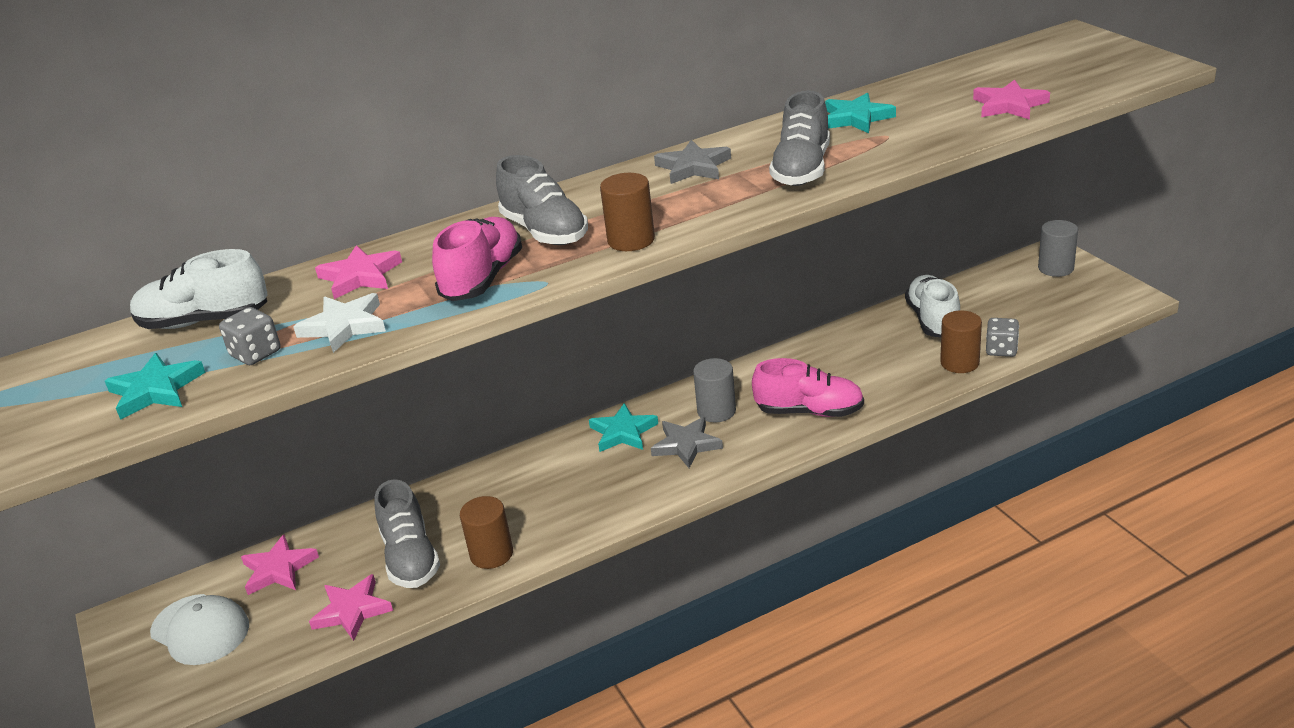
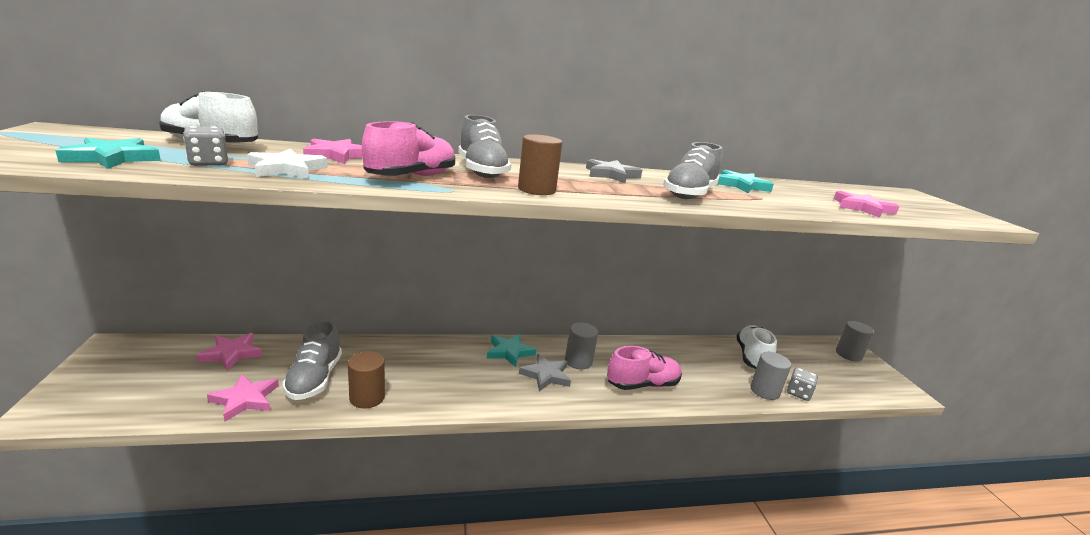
camera: 10 degrees right, 10 degrees down
(200, 629) = (145, 372): white cap -> none
(809, 411) = (642, 384): pink shoe -> pink shoe turned 45 degrees counterclockwise
(959, 363) = (764, 391): brown cylinder -> grey cylinder

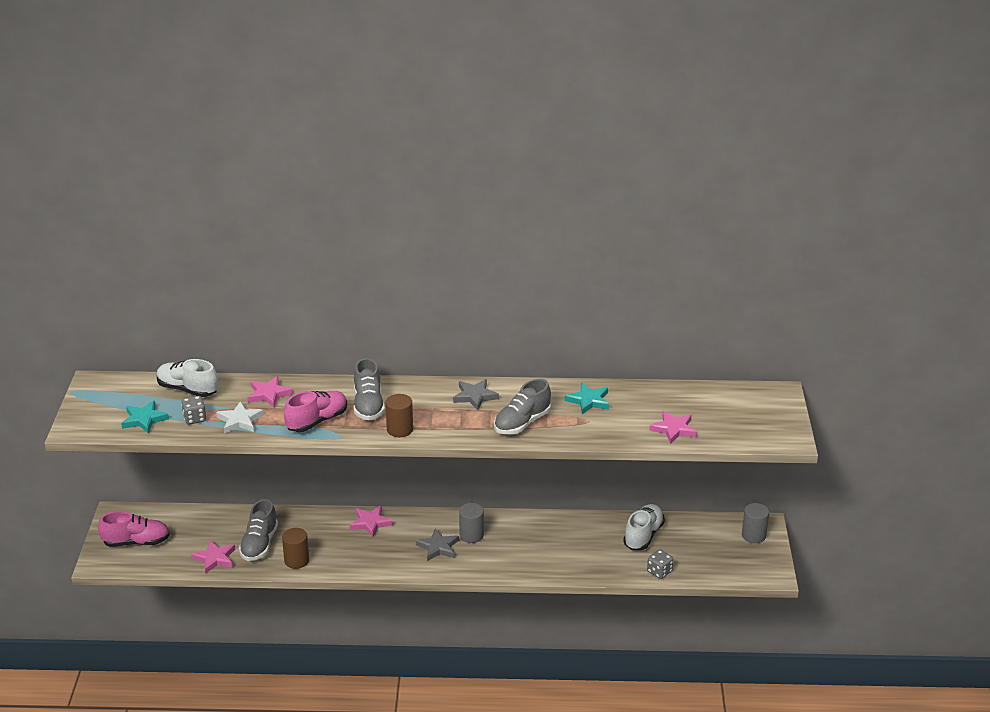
camera: 15 degrees right, 10 degrees up
(231, 354) = (198, 521): pink star -> pink star (370, 523)
(509, 352) = (414, 525): turquoise star -> none
(642, 384) = (518, 558): pink shoe -> pink shoe (136, 542)
(764, 391) = (627, 568): grey cylinder -> none

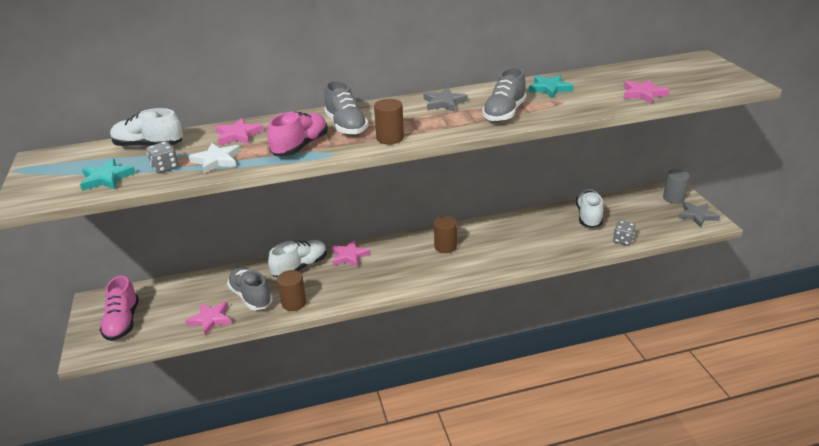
camera: 15 degrees left, 0 degrees up
(136, 542) = (123, 322): pink shoe -> pink shoe turned 105 degrees clockwise
(259, 544) = (251, 297): grey shoe -> grey shoe turned 150 degrees clockwise
(317, 524) = (300, 267): none -> white shoe
(438, 547) = (421, 262): grey star -> grey star (697, 216)
(471, 535) = (445, 247): grey cylinder -> brown cylinder

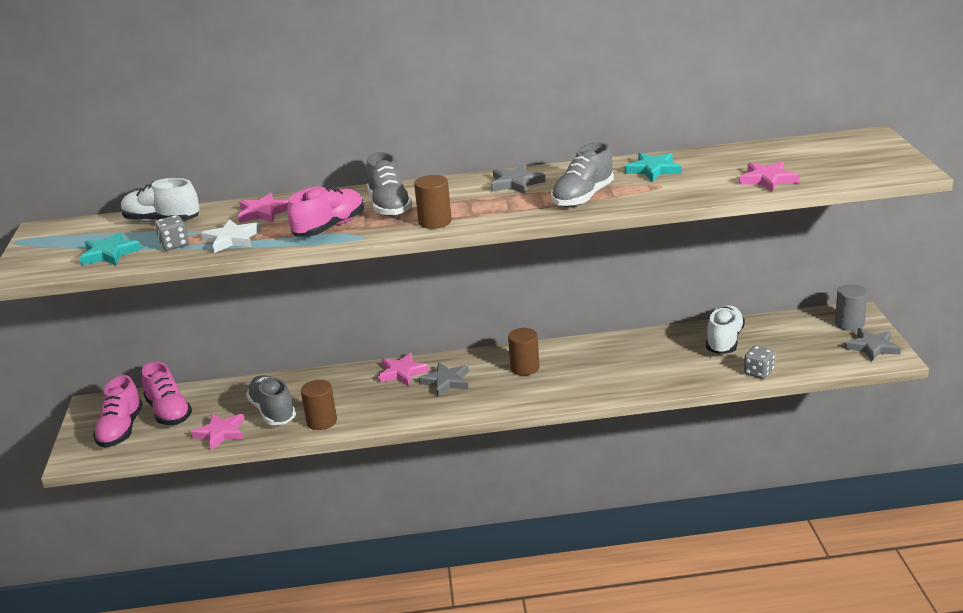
camera: 10 degrees right, 5 degrees down
(162, 303) = (169, 412): none -> pink shoe
(300, 267) = (339, 382): white shoe -> none
(387, 262) = (446, 382): none -> grey star

